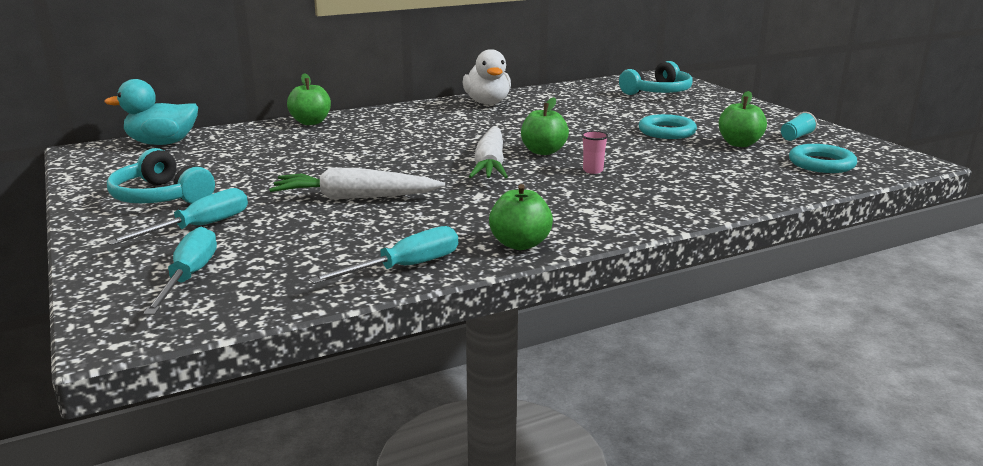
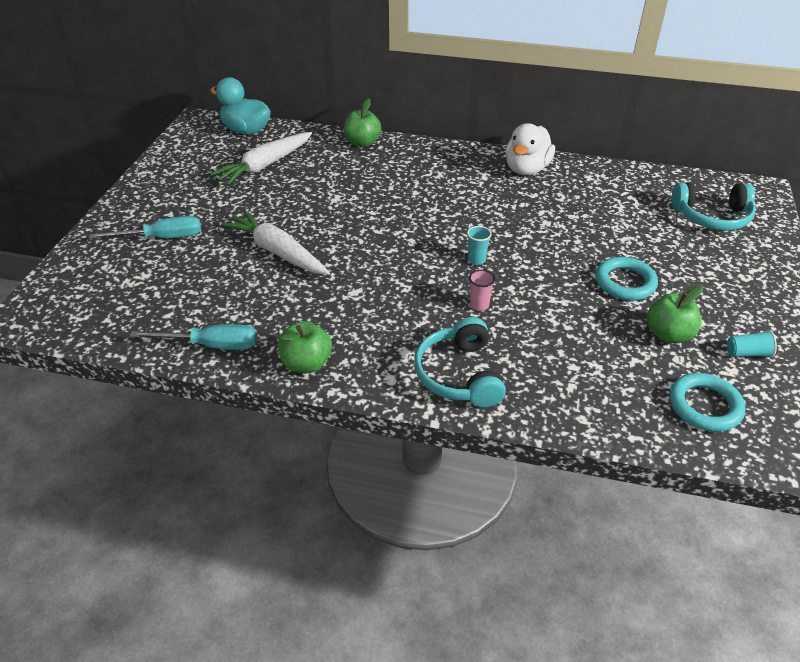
camera: 40 degrees right, 20 degrees up
(161, 197) = (179, 194): turquoise headphones -> turquoise headphones (459, 374)
(189, 277) = (104, 285): turquoise screwdriver -> none
(490, 164) = (414, 257): white carrot -> white carrot (265, 165)
(543, 151) = (476, 260): green apple -> turquoise cup

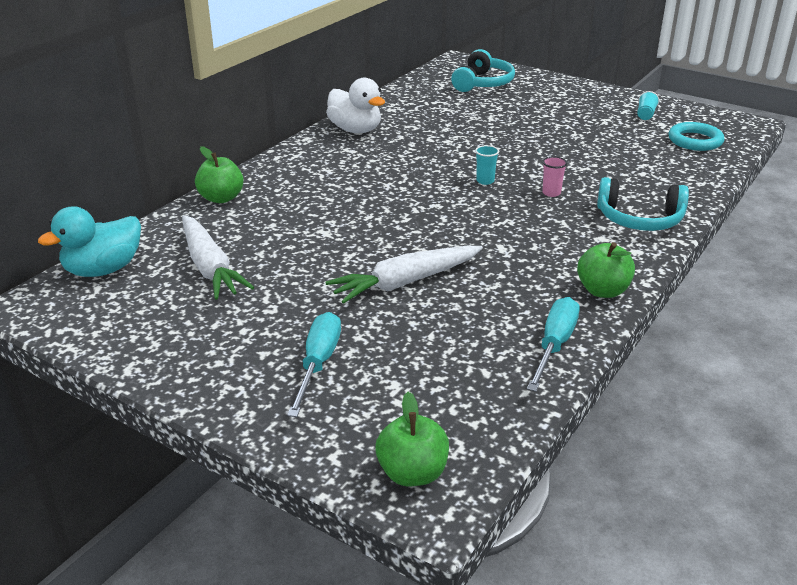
camera: 70 degrees left, 10 degrees down
(625, 282) = (549, 131): turquoise ring -> none
(668, 334) = (617, 133): green apple -> green apple (412, 473)

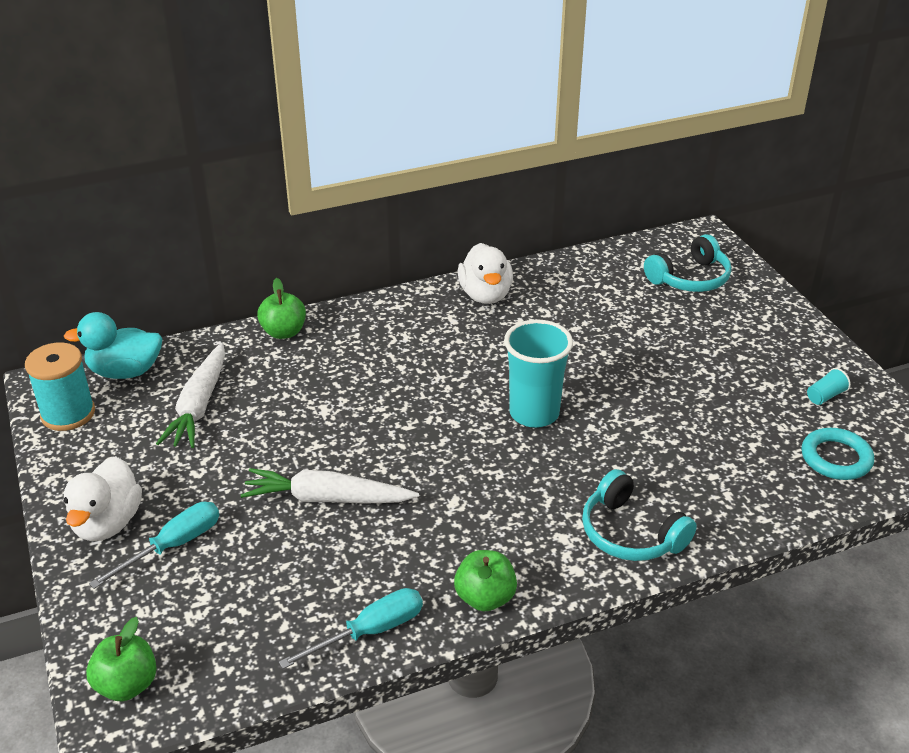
camera: 35 degrees right, 5 degrees up
(83, 317) = (68, 414): none -> turquoise spool
(233, 375) = (107, 523): none -> white duck
(485, 181) = (534, 413): turquoise cup -> turquoise cup, size x2.41
(551, 193) = (581, 458): pink cup -> none

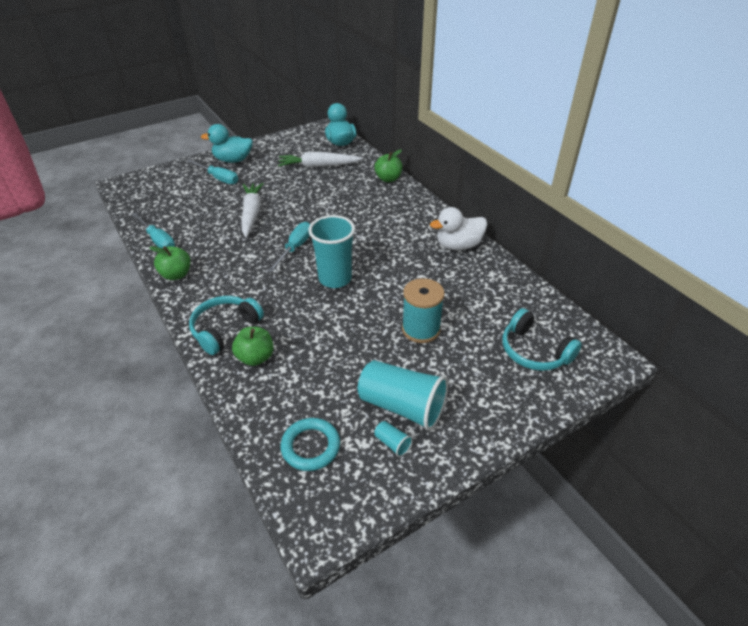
camera: 80 degrees right, 5 degrees up
(68, 414) = (305, 136): turquoise spool -> turquoise spool (421, 329)
(107, 523) = (233, 160): white duck -> turquoise duck
(127, 685) = (138, 184): green apple -> green apple (255, 357)
(446, 449) = (295, 248): none -> turquoise screwdriver
(773, 382) = (402, 406): none -> turquoise cup

